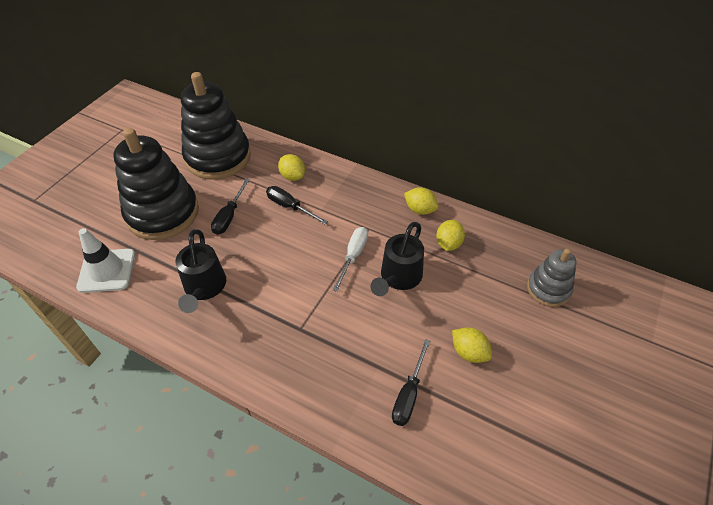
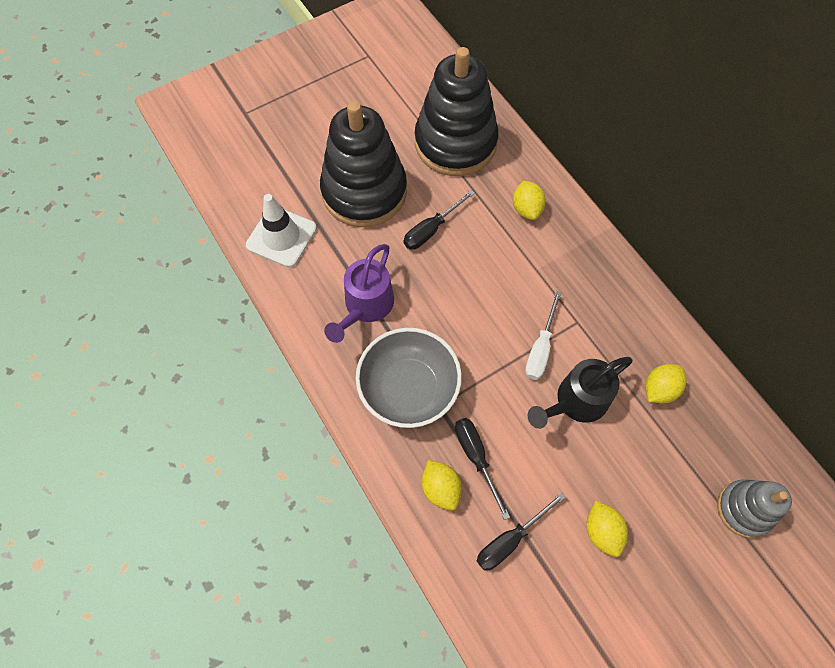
camera: 30 degrees right, 15 degrees up
(204, 288) = (365, 307): black watering can -> purple watering can
(270, 328) = (409, 388): none -> grey bowl
(290, 207) = (503, 249): black screwdriver -> black screwdriver (476, 457)
(353, 256) = (540, 348): white screwdriver -> white screwdriver turned 150 degrees clockwise
(420, 210) = (652, 327): yellow lemon -> yellow lemon (441, 488)

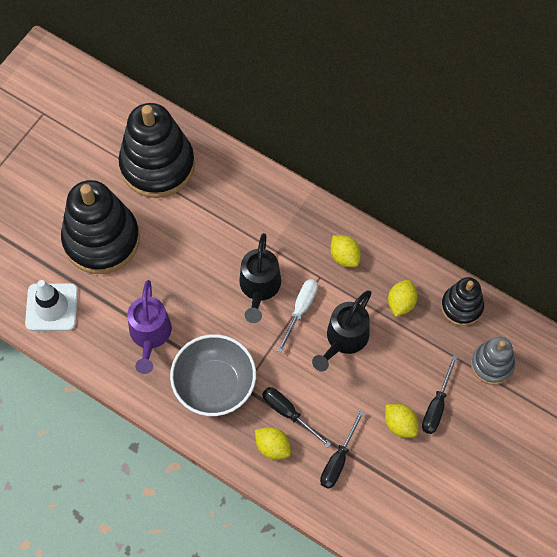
camera: 25 degrees left, 0 degrees up
(431, 230) = (172, 249): black screwdriver -> black screwdriver (436, 406)
(505, 306) = (259, 288): none -> black watering can
(526, 209) = (241, 200): yellow lemon -> yellow lemon (344, 256)
(540, 348) = (300, 310): white screwdriver -> white screwdriver turned 150 degrees counterclockwise
(731, 424) = (461, 306): none -> black stacking toy

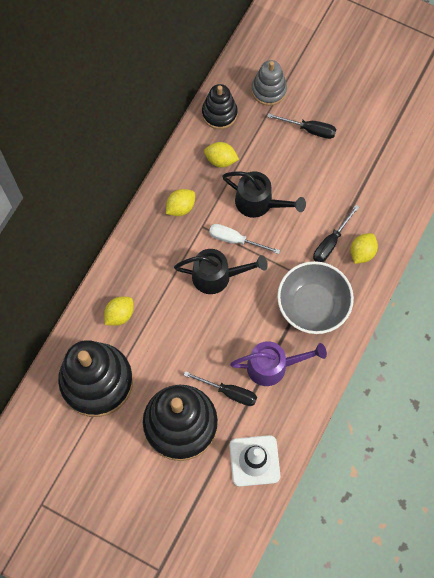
camera: 95 degrees left, 5 degrees up
(338, 460) = (366, 201): black screwdriver -> black screwdriver (229, 392)
(400, 425) = (329, 156): yellow lemon -> yellow lemon (120, 314)

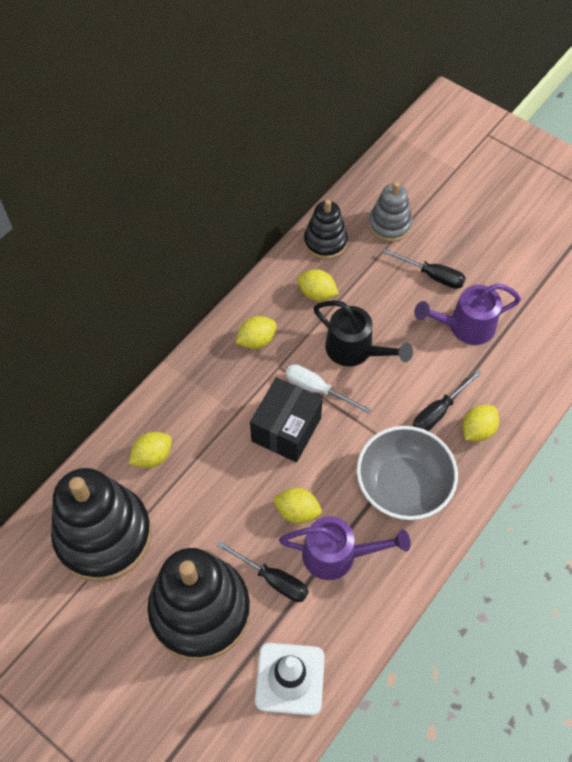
camera: 10 degrees right, 10 degrees down
(217, 276) = (286, 429): black watering can -> black box
(237, 338) = (297, 511): none -> yellow lemon
(341, 169) = (464, 326): none -> purple watering can

